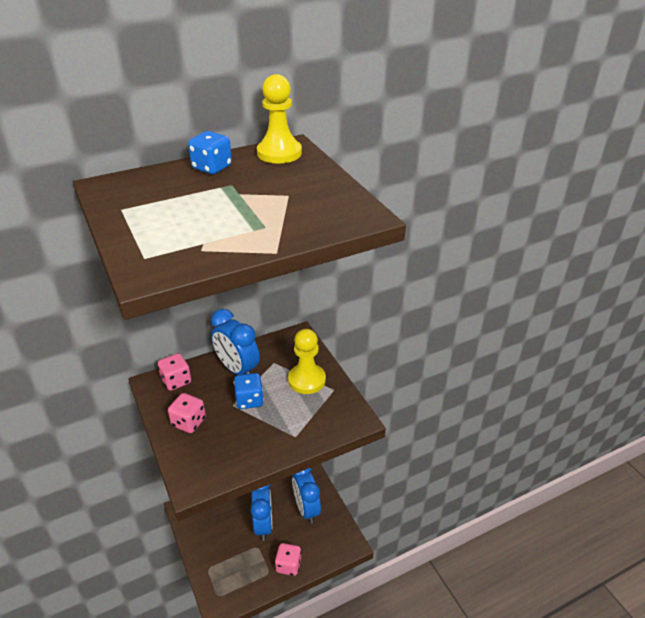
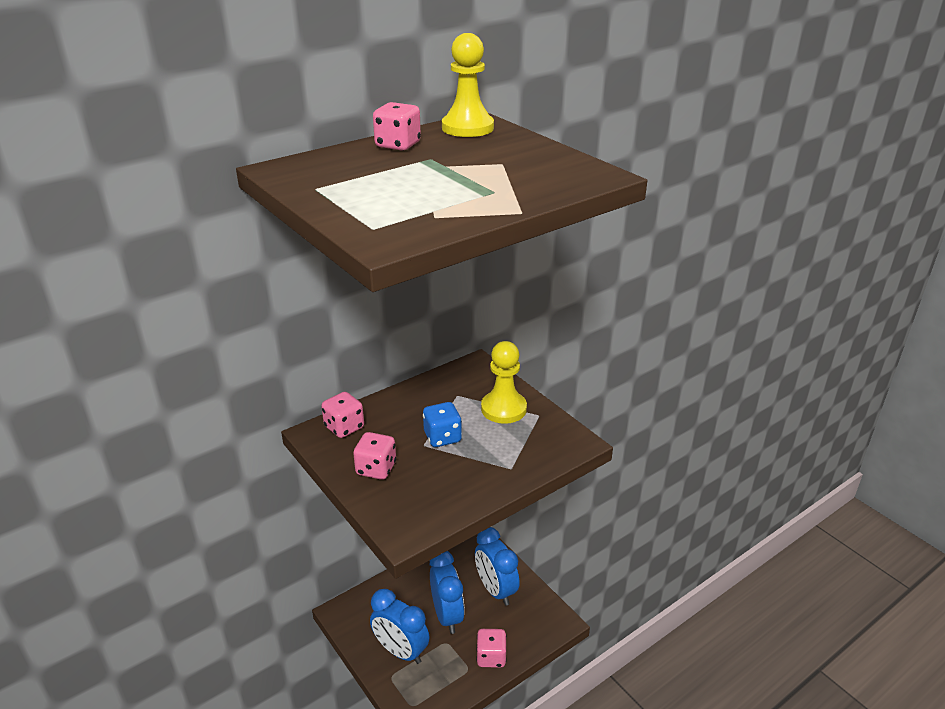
camera: 10 degrees left, 5 degrees down
(212, 168) = (398, 145): blue dice -> pink dice
(237, 369) = (416, 407): blue clock -> blue clock (401, 651)

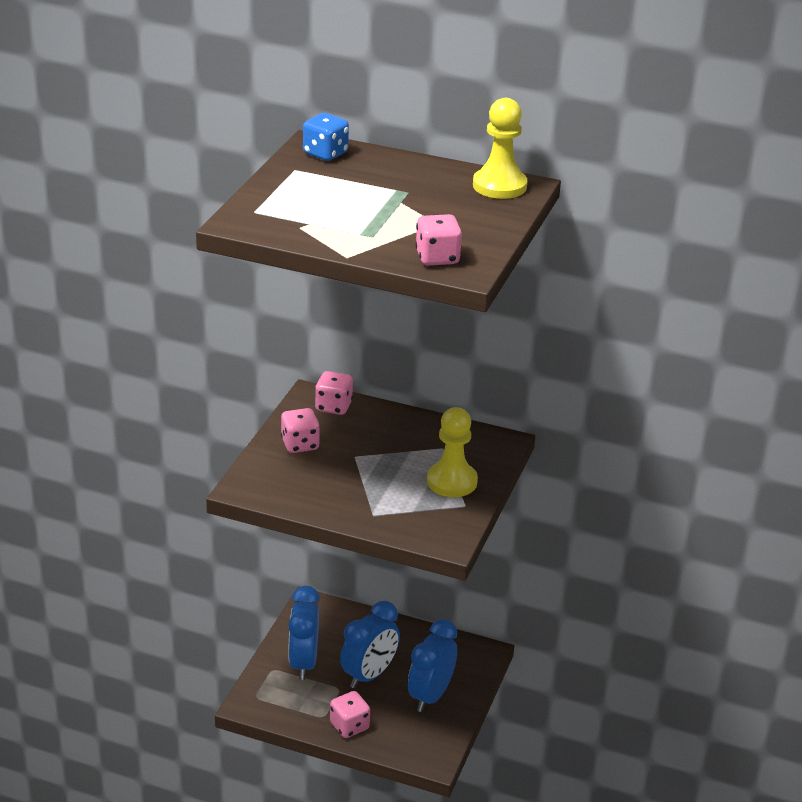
camera: 55 degrees right, 0 degrees up
(398, 145) = (418, 170): pink dice -> pink dice (437, 258)
(442, 437) = (375, 462): blue dice -> blue dice (325, 153)

